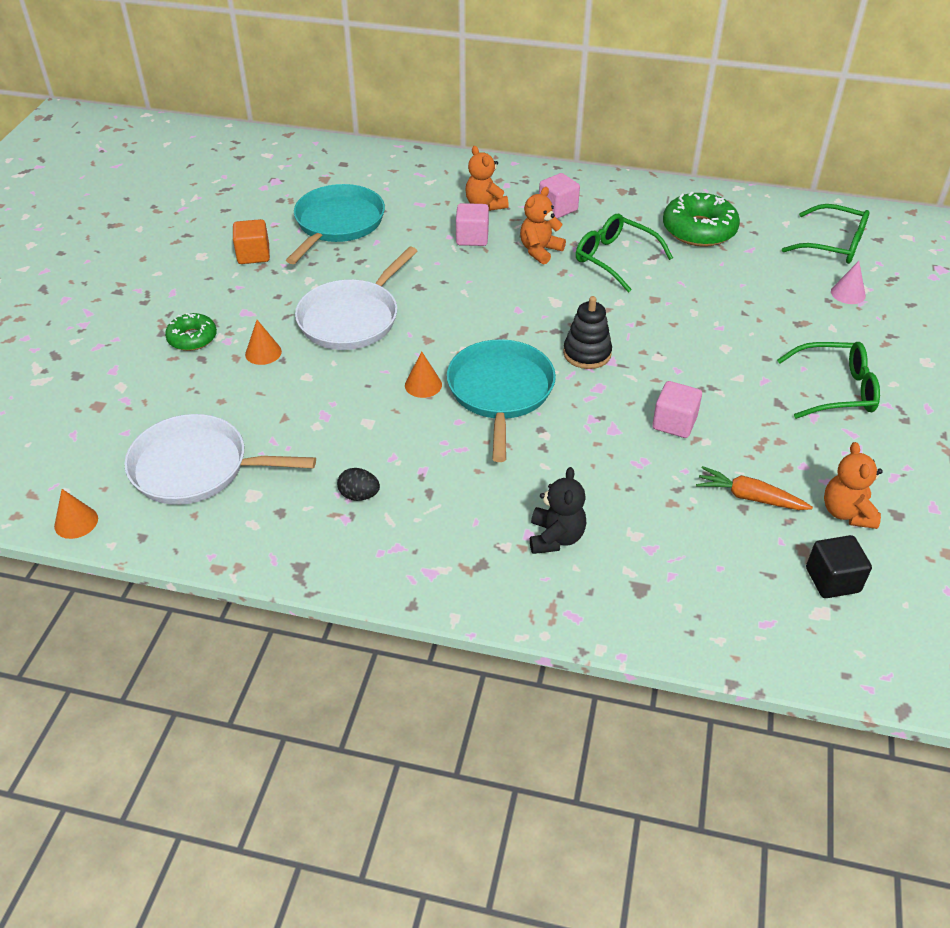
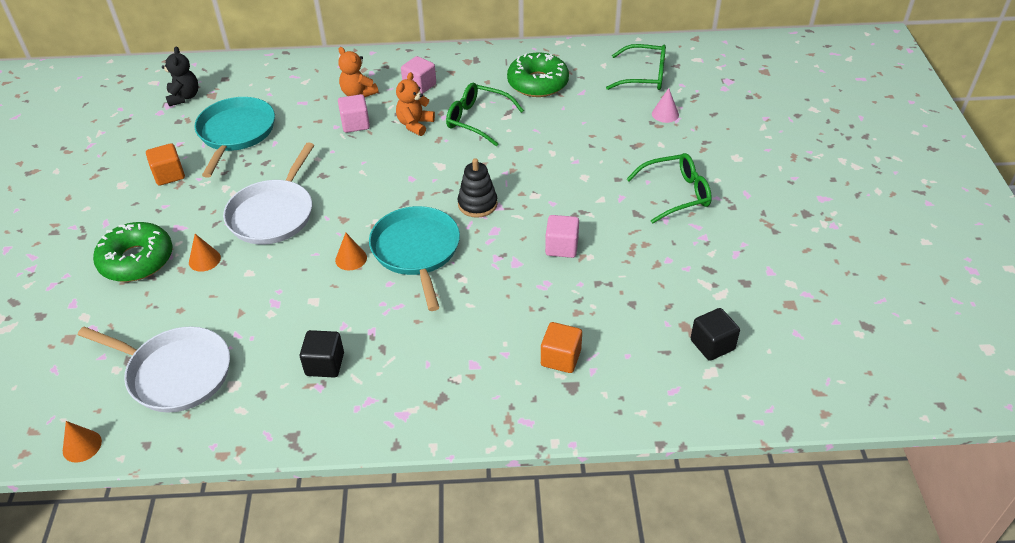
camera: 15 degrees left, 0 degrees up
(192, 338) = (137, 260): green donut -> green donut, size x1.70
(196, 467) = (176, 373): white pan -> white pan turned 150 degrees counterclockwise
(359, 495) = (325, 364): black egg -> black cube
(555, 537) = (495, 361): black teddy bear -> black teddy bear (184, 97)
(636, 552) = (560, 358): none -> orange cube
(749, 497) = (634, 294): orange carrot -> none
(846, 512) = (709, 289): orange teddy bear -> none

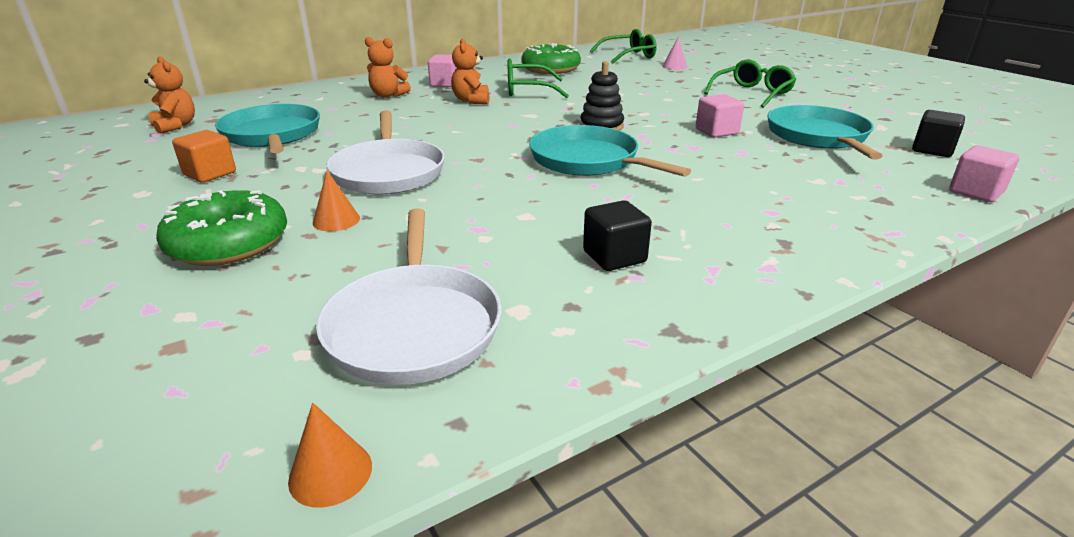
camera: 30 degrees left, 15 degrees down
(176, 373) = (414, 326): white pan -> white pan turned 90 degrees clockwise
(184, 97) = (175, 126): black teddy bear -> orange teddy bear
(351, 259) = (525, 179): orange cone -> none
(355, 124) = (409, 109): pink cube -> pink cube (975, 192)
(560, 358) = (839, 186): orange cube -> none
(639, 287) = (818, 136): none -> turquoise pan

